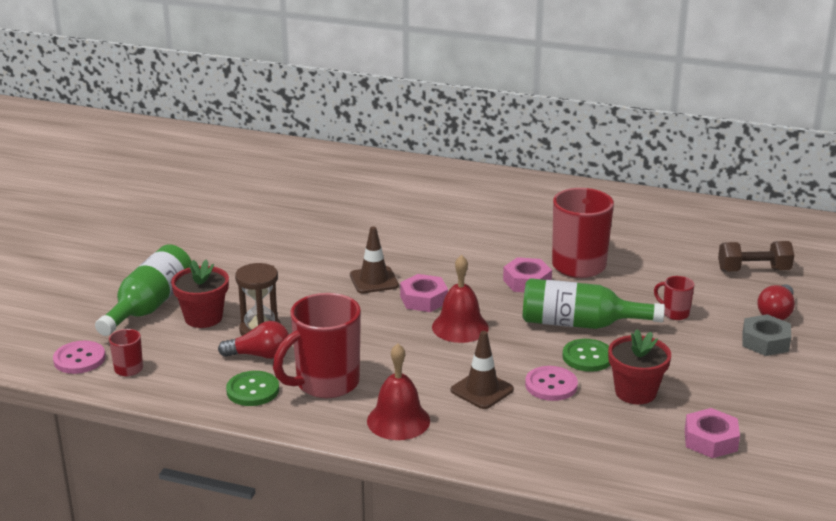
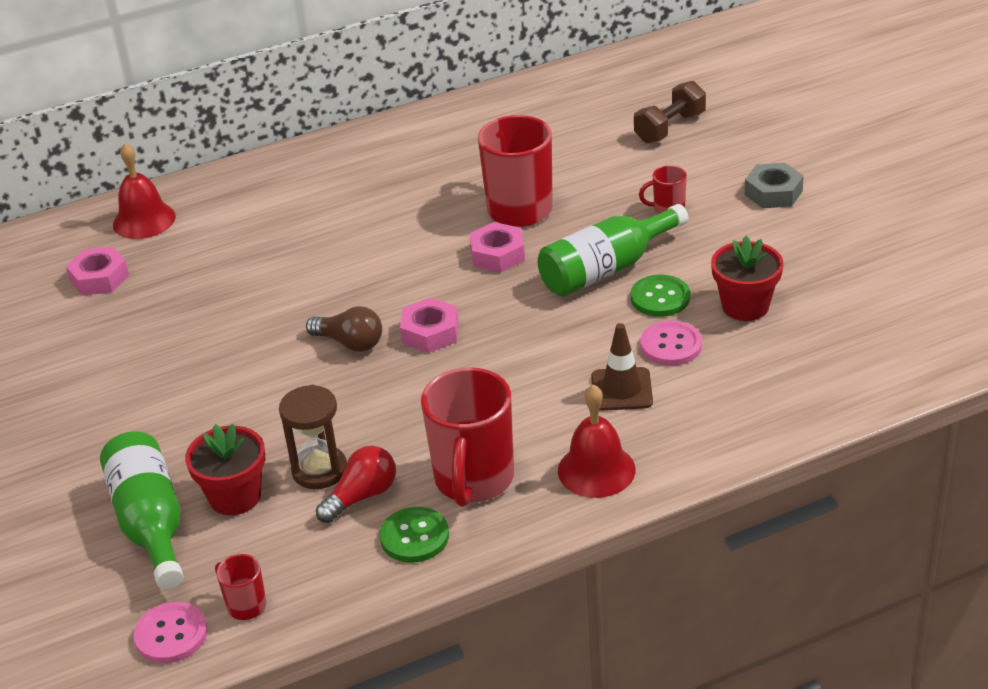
camera: 40 degrees left, 10 degrees up
(374, 280) = (350, 343): brown traffic cone -> brown light bulb
(460, 327) = (507, 339): red bell -> red bell (144, 220)
(710, 440) = (860, 312): pink nut -> pink nut (99, 278)
(776, 313) = (744, 160): red light bulb -> none

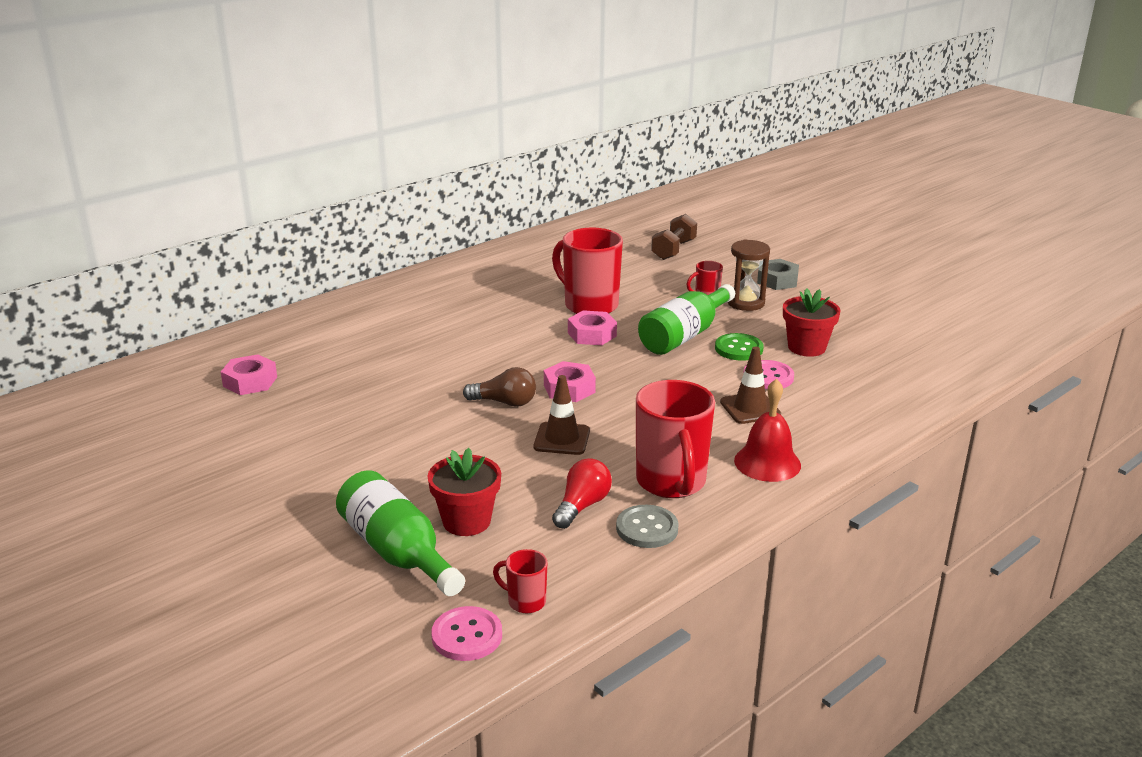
camera: 20 degrees left, 10 degrees down
(144, 220) = (271, 339): red bell -> none
(319, 470) = (532, 492): brown hourglass -> brown hourglass (745, 303)
(386, 403) = (562, 439): none -> brown traffic cone
(414, 537) = (647, 528): green button -> grey button

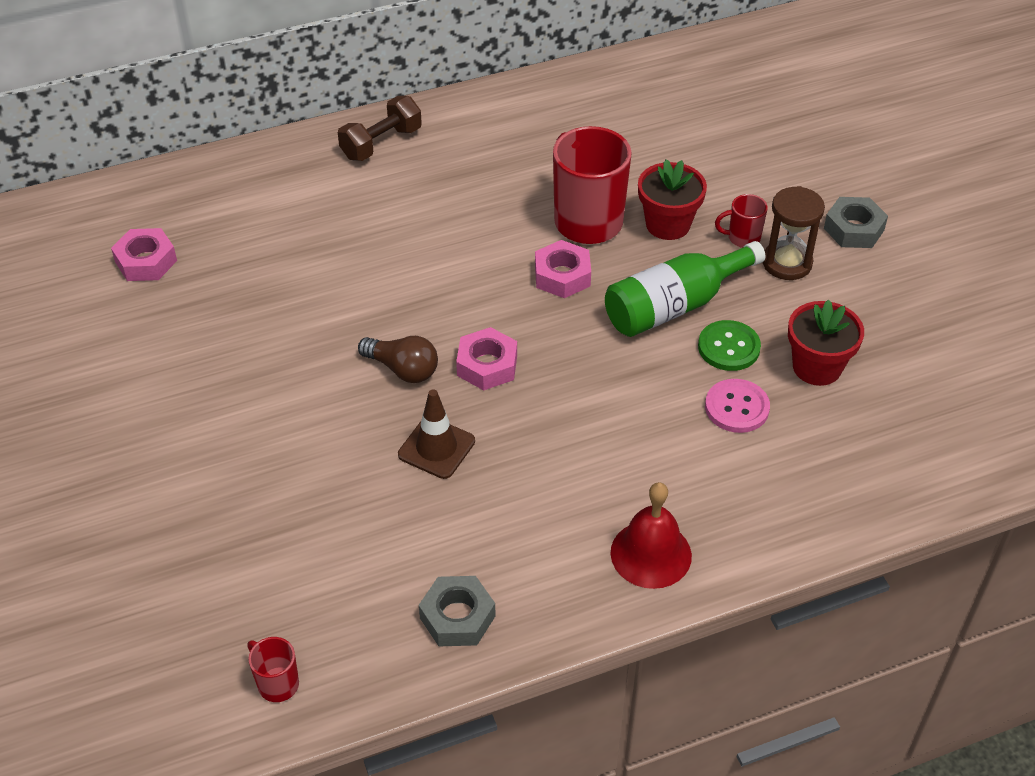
camera: 20 degrees right, 20 degrees up
(398, 552) = (184, 572): green bottle -> none
(466, 521) = (273, 547): red flower pot -> red flower pot (668, 224)
(467, 636) = (198, 711): pink button -> none
(582, 506) = (405, 561): red light bulb -> none
(647, 528) = (457, 617): grey button -> grey nut
(671, 482) = (522, 554): red mug -> none
(673, 250) = (750, 137): brown dumbbell -> brown dumbbell (381, 143)
(750, 408) = (682, 457): brown traffic cone -> none

